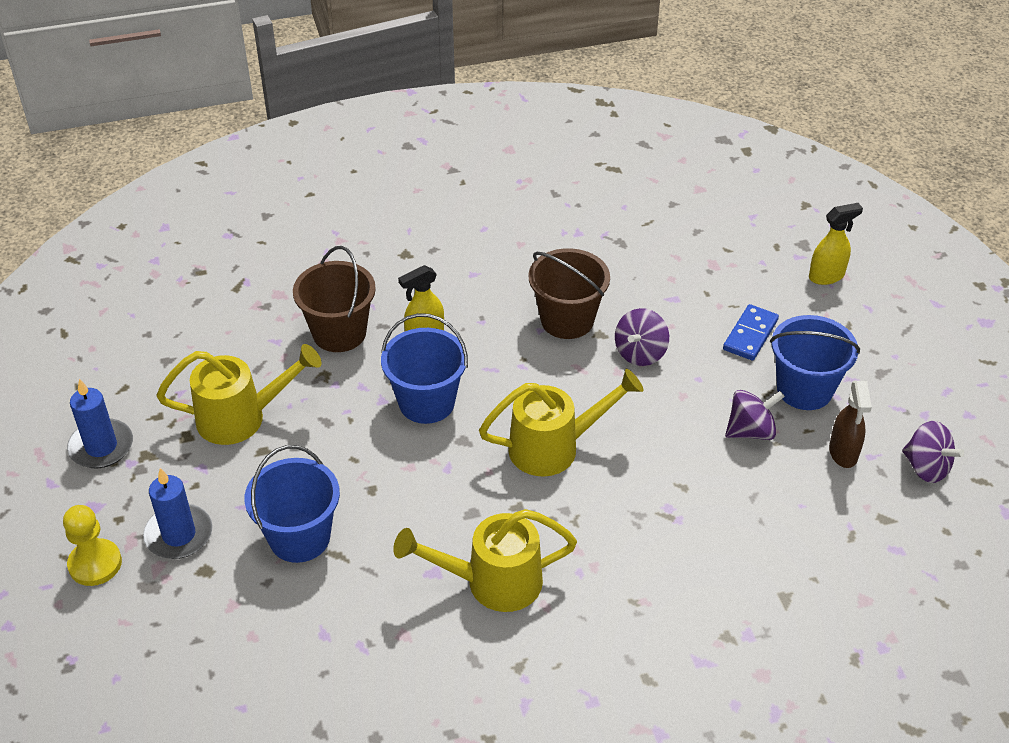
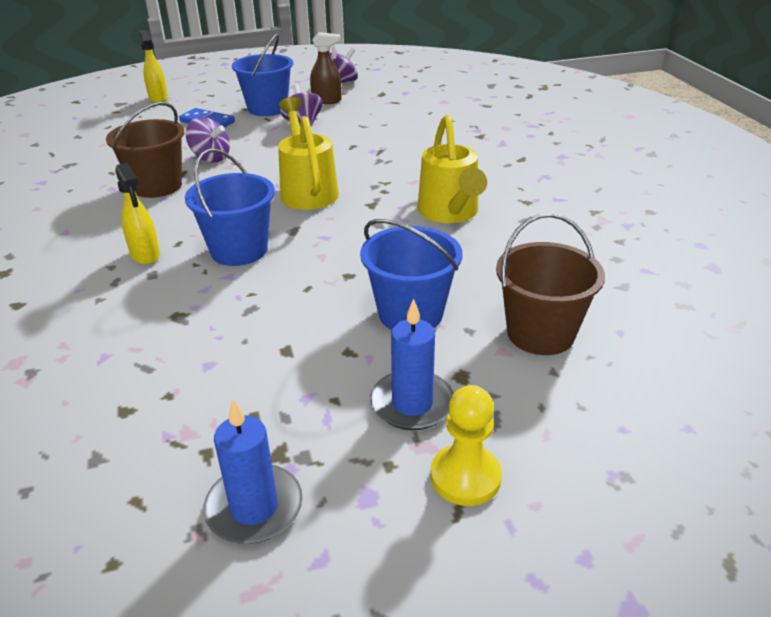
camera: 90 degrees left, 10 degrees down
(241, 418) = (229, 373): yellow watering can -> none
(339, 333) = (112, 309): brown bucket -> brown bucket (540, 333)

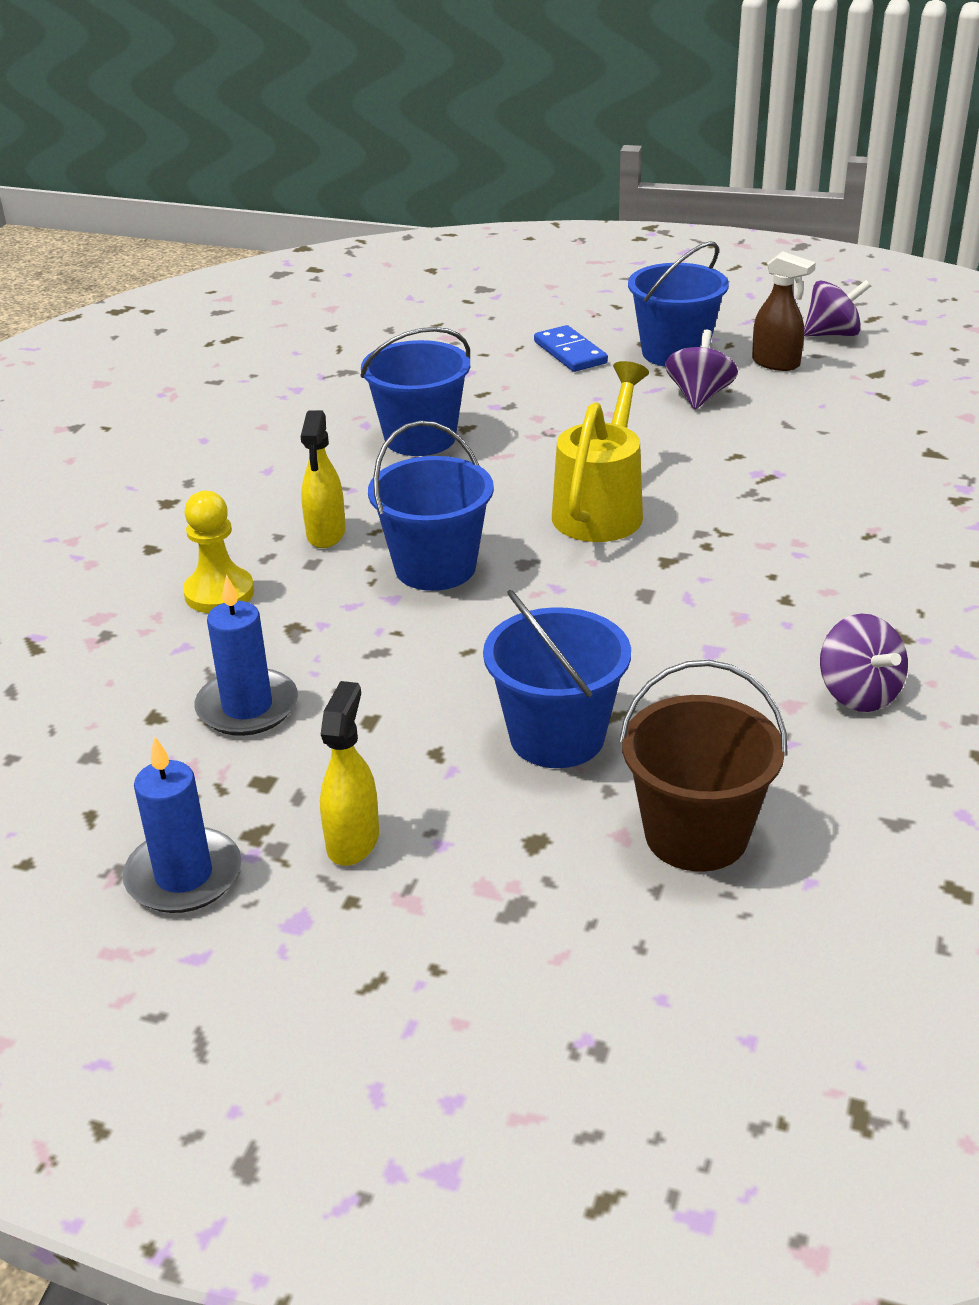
camera: 35 degrees right, 0 degrees up
(157, 186) = (420, 438): brown bucket -> blue bucket
(158, 98) = (540, 293): yellow spray bottle -> yellow spray bottle (353, 841)
(210, 158) = (522, 415): purple spinning top -> purple spinning top (858, 694)
(412, 403) = (444, 847): blue candle -> blue candle (247, 707)
(450, 213) = (764, 614): yellow watering can -> none
(465, 477) = (417, 954): yellow pawn -> yellow pawn (219, 593)

